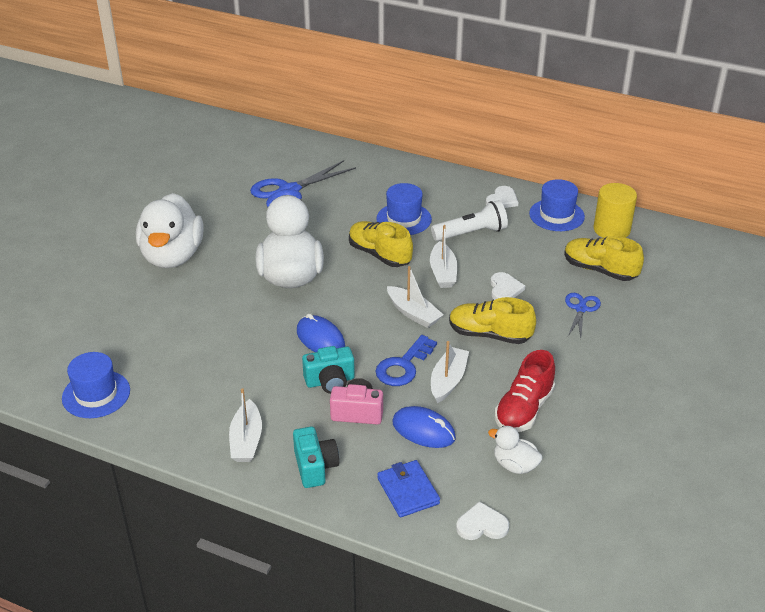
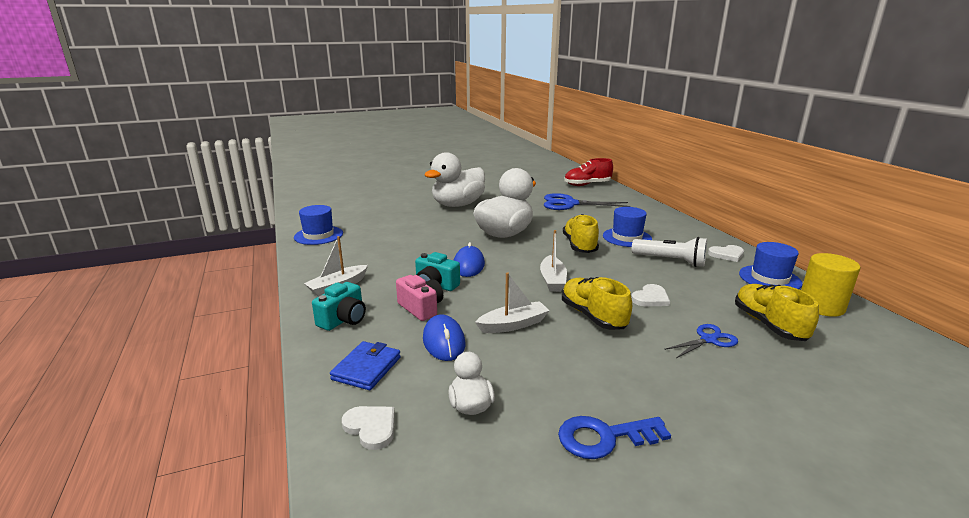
camera: 45 degrees right, 15 degrees down
(403, 366) = (496, 301): blue key -> blue key (604, 437)
(443, 272) = (612, 270): white boat -> none
(524, 409) = (544, 374): red shoe -> red shoe (587, 185)

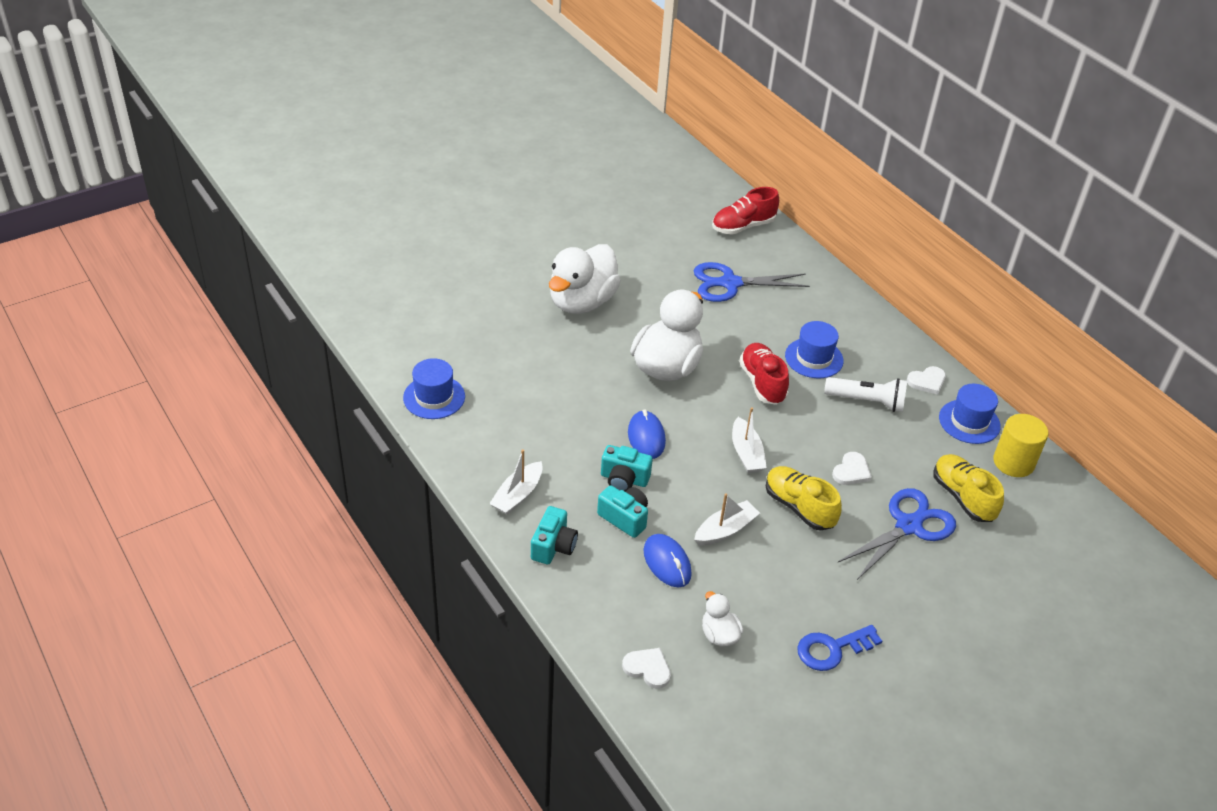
camera: 15 degrees left, 20 degrees up
(366, 368) = (611, 607): blue wallet -> none
(421, 308) = (624, 518): pink camera -> turquoise camera
(579, 246) = (762, 383): yellow shoe -> red shoe
(708, 340) = (908, 526): blue scissors -> blue scissors, size x1.83

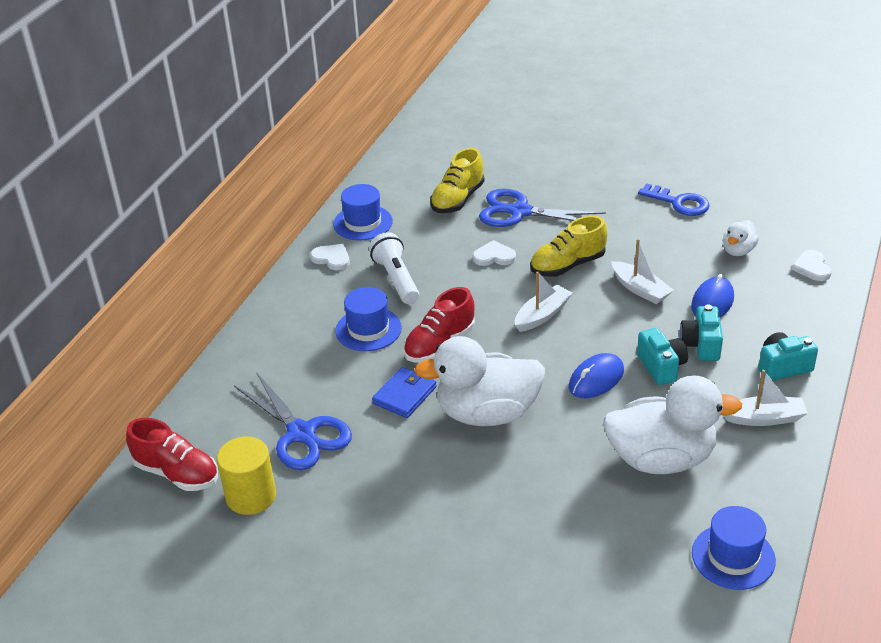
camera: 120 degrees left, 5 degrees down
(582, 302) = (453, 531): white duck -> white duck (661, 459)
(723, 341) = (404, 395): none -> blue wallet
(725, 530) = (640, 289): white boat -> white boat turned 150 degrees counterclockwise
(799, 507) = (567, 265): yellow shoe -> yellow shoe turned 45 degrees clockwise
(1013, 462) = (389, 190): yellow cylinder -> yellow cylinder (251, 496)

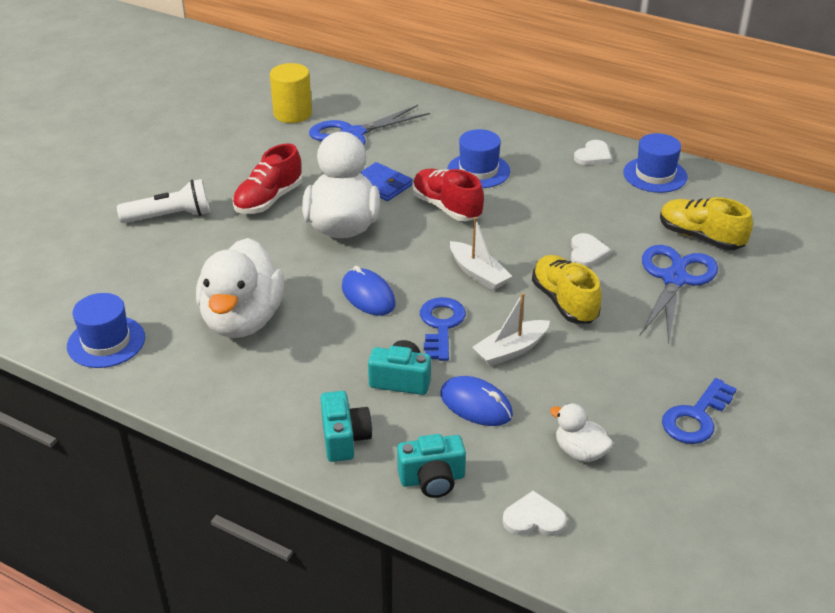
camera: 95 degrees right, 0 degrees up
(177, 473) = (329, 85): red shoe -> red shoe (268, 200)
(396, 279) = (554, 190): white flashlight -> white flashlight (170, 216)
(622, 330) = (441, 325): none -> blue key
(661, 367) = (373, 343): turquoise camera -> turquoise camera (432, 479)
(764, 418) = (269, 403): white boat -> none

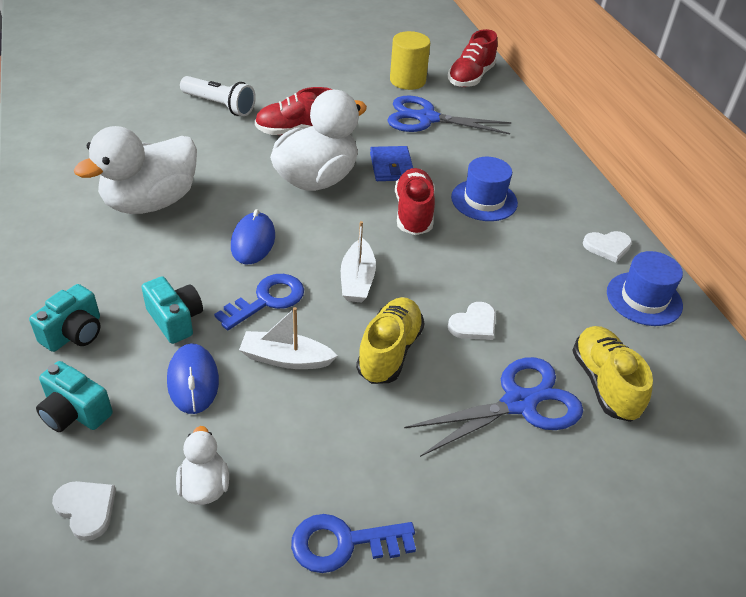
camera: 40 degrees right, 5 degrees up
(106, 342) = (58, 162): blue hat -> none
(336, 86) = (470, 77): none -> red shoe

